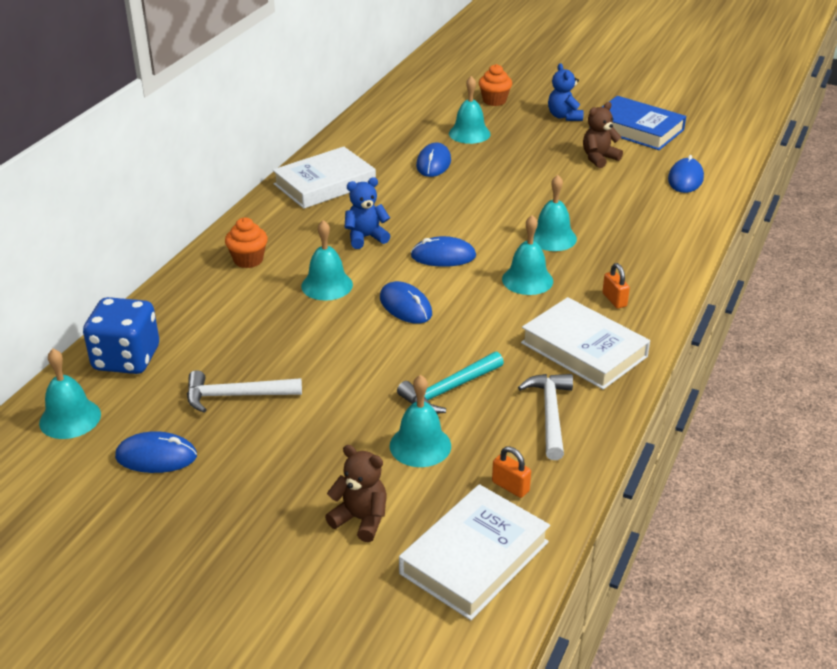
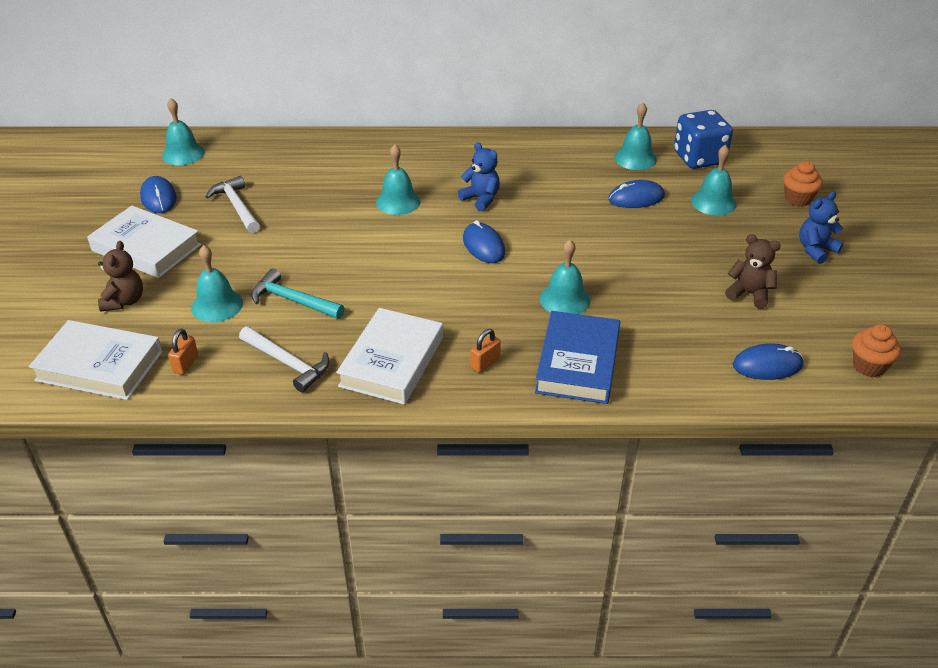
camera: 65 degrees right, 5 degrees up
(126, 359) = (255, 151): blue dice -> blue dice (699, 158)
(248, 260) = (407, 157): orange cupcake -> orange cupcake (869, 366)
(324, 184) = (547, 155): white book -> white book (146, 248)
(405, 306) = (394, 247): blue mouse -> none
(527, 280) = (480, 302): turquoise bell -> turquoise bell (635, 158)
(550, 414) = (288, 363): white hammer -> white hammer turned 60 degrees clockwise
(636, 129) = (845, 306): blue book -> blue book (577, 363)

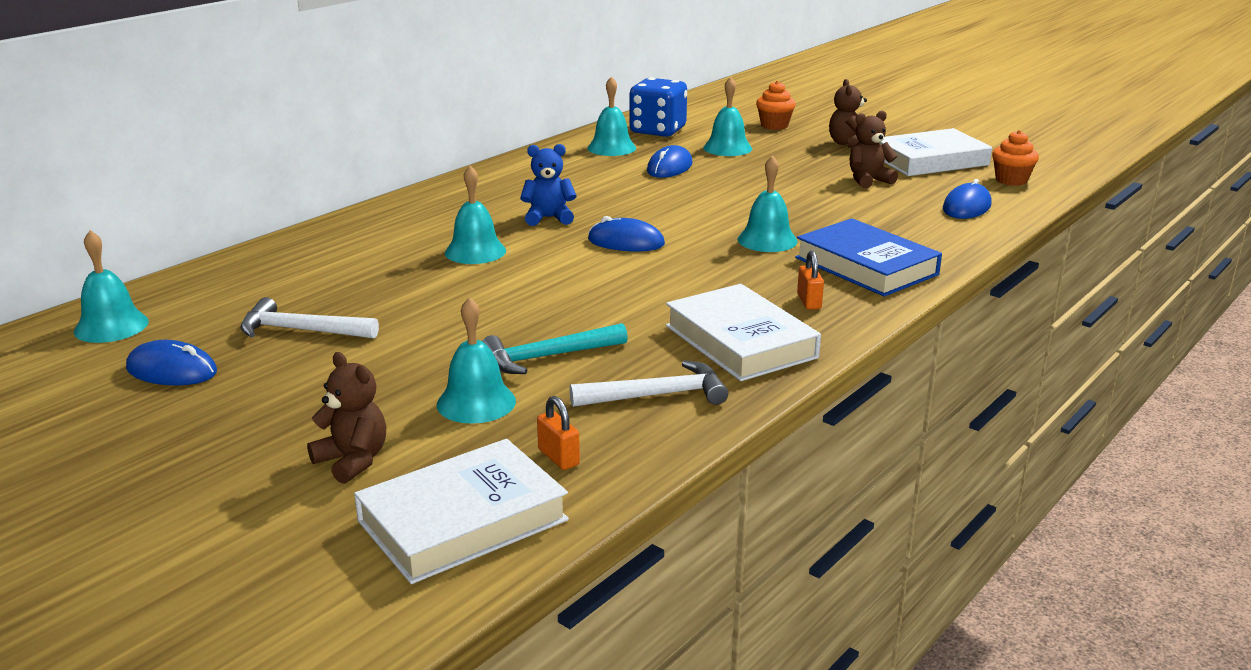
camera: 50 degrees left, 15 degrees down
(146, 248) = (266, 411): white book -> white book (930, 160)
(815, 250) = (848, 144): blue teddy bear -> brown teddy bear

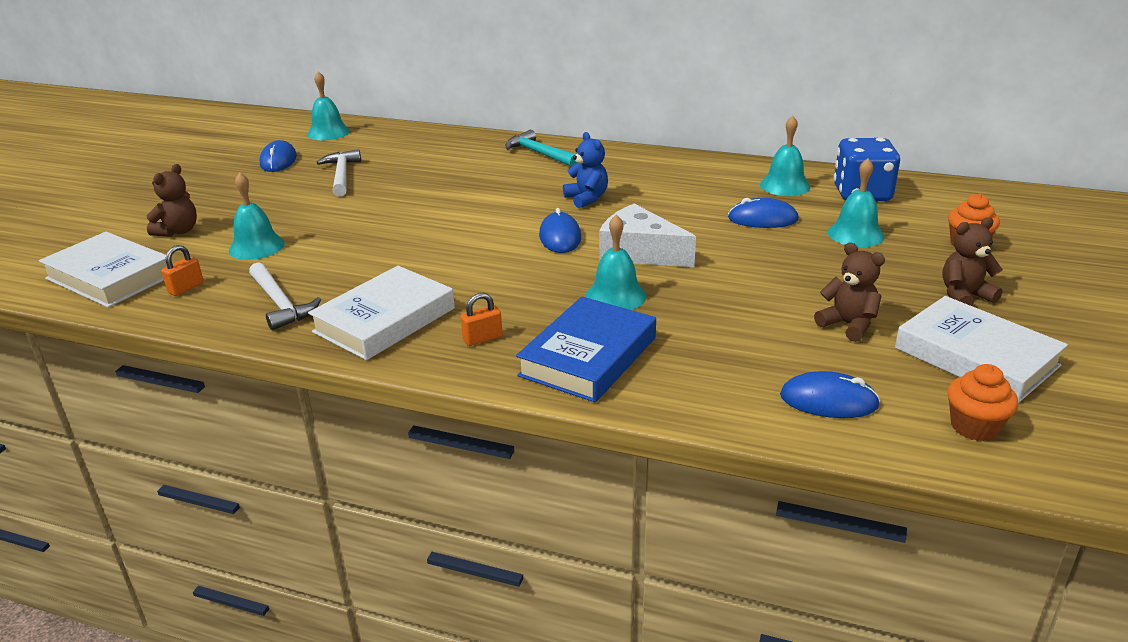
camera: 70 degrees right, 5 degrees up
(475, 251) = (499, 190): turquoise bell -> none
(548, 357) = (330, 254): turquoise hammer -> turquoise hammer (539, 154)
(691, 218) = (639, 252): none -> white cheese

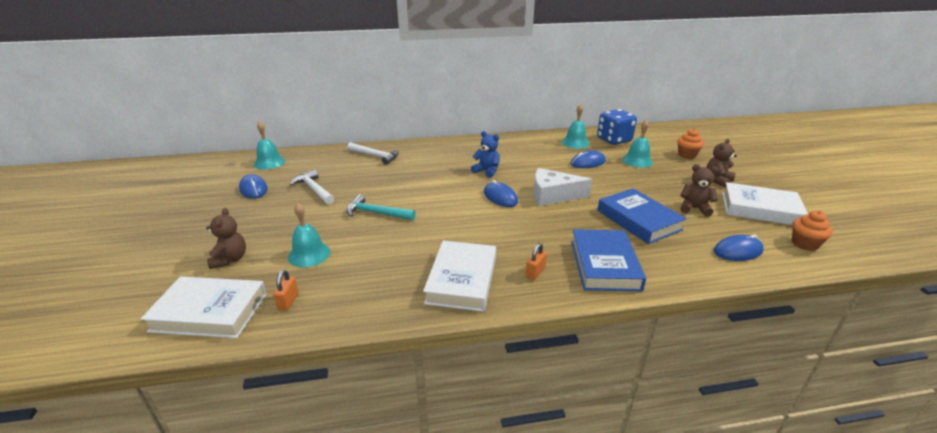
camera: 30 degrees left, 0 degrees up
(280, 304) = (377, 291): white hammer -> white hammer (375, 156)
(539, 154) = (427, 150): turquoise hammer -> turquoise hammer (376, 213)
(615, 296) = (572, 224): turquoise bell -> none
(726, 316) = (638, 220): none -> blue book

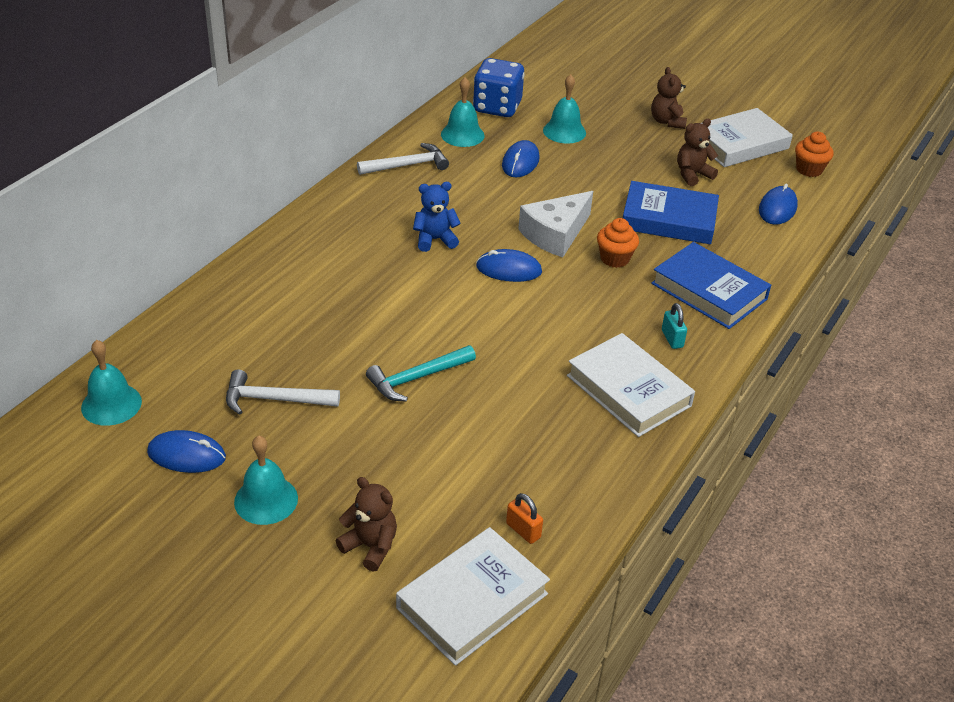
camera: 50 degrees left, 10 degrees up
(309, 254) = (443, 475): turquoise bell -> turquoise bell (266, 500)
(375, 156) = (251, 298): white hammer -> white hammer (407, 165)
(535, 272) = (672, 339): orange padlock -> turquoise padlock
(687, 155) = (598, 96): orange cupcake -> orange cupcake (615, 258)

